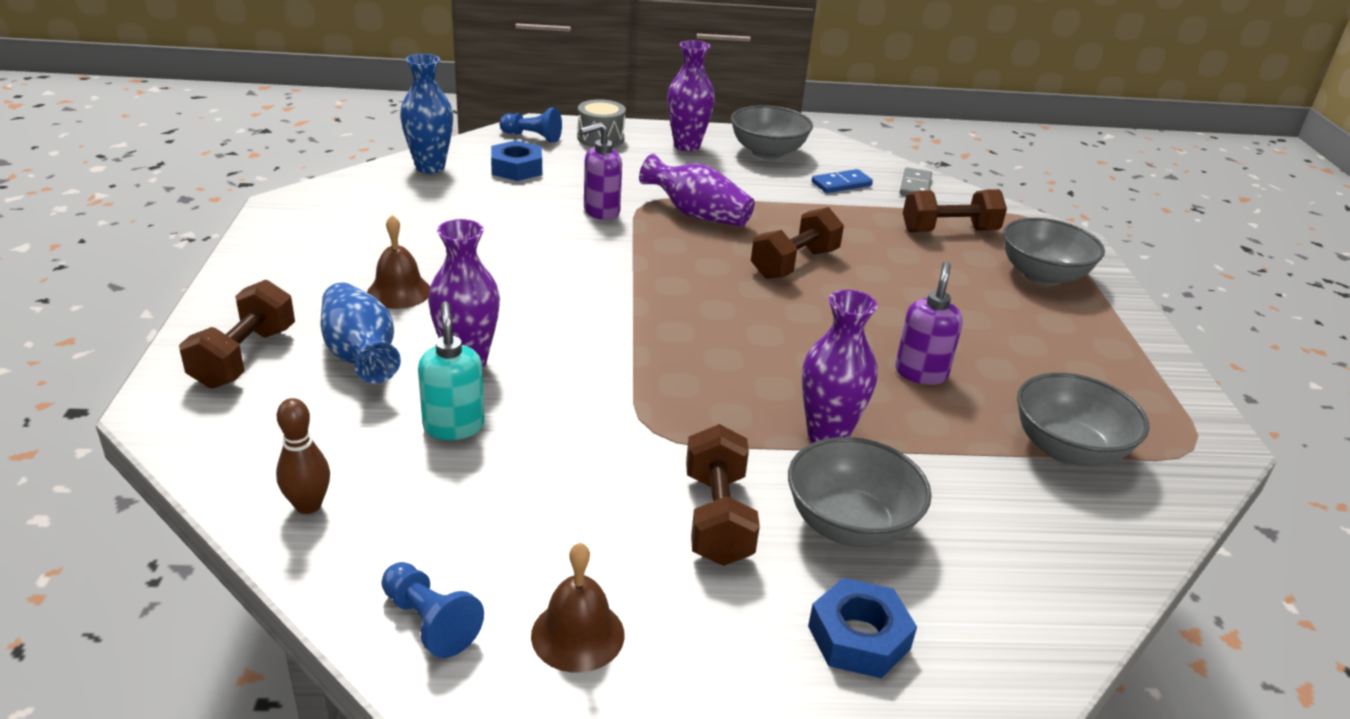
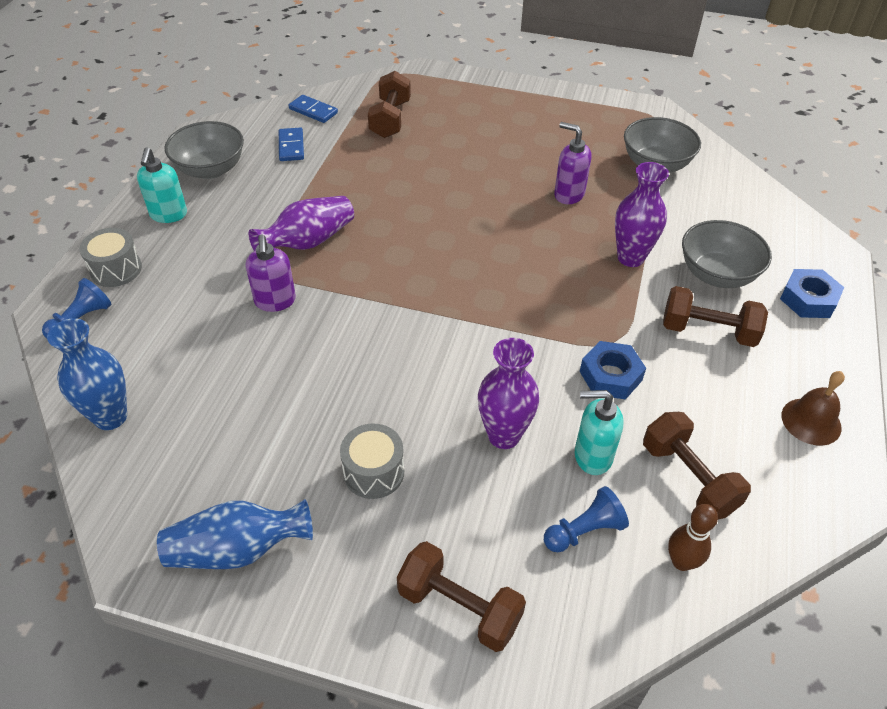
camera: 70 degrees left, 15 degrees up
(360, 355) = (477, 511): blue vase -> blue vase (238, 550)
(399, 292) = (374, 472): brown bell -> grey drum
(429, 622) = (803, 496): blue pawn -> blue pawn (584, 531)
(516, 168) = (152, 345): blue nut -> blue nut (610, 376)
(687, 146) = (168, 215): purple vase -> turquoise soap dispenser
(794, 264) = (410, 209): brown dumbbell -> brown dumbbell (688, 478)
(915, 186) = (313, 111): grey domino -> blue domino
(1043, 275) = (465, 101): grey bowl -> none

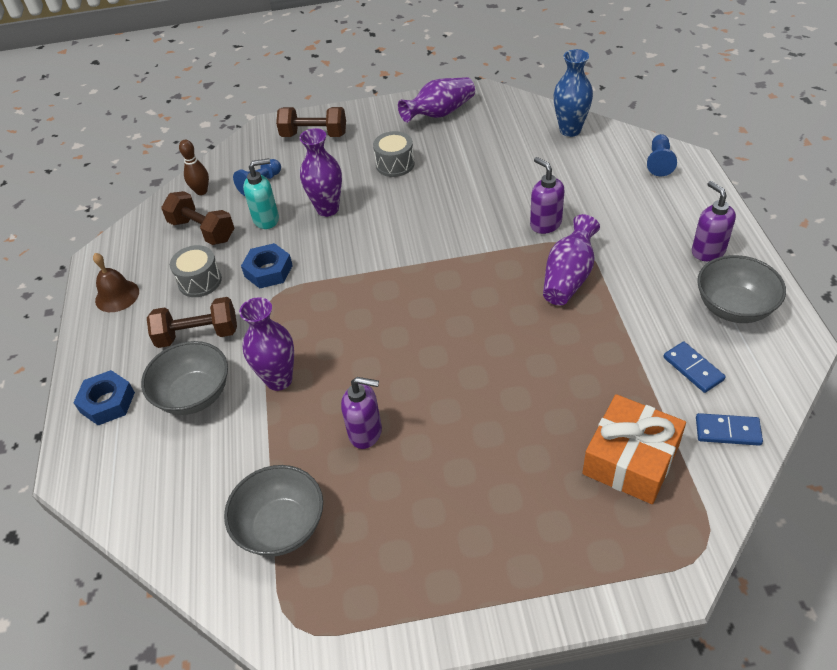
camera: 160 degrees right, 0 degrees up
(116, 269) = (685, 198): grey drum -> grey drum (200, 281)
(168, 215) = (707, 251): turquoise soap dispenser -> purple soap dispenser
(238, 550) = (440, 113): blue vase -> purple vase
(390, 119) = (631, 459): brown dumbbell -> orange gift

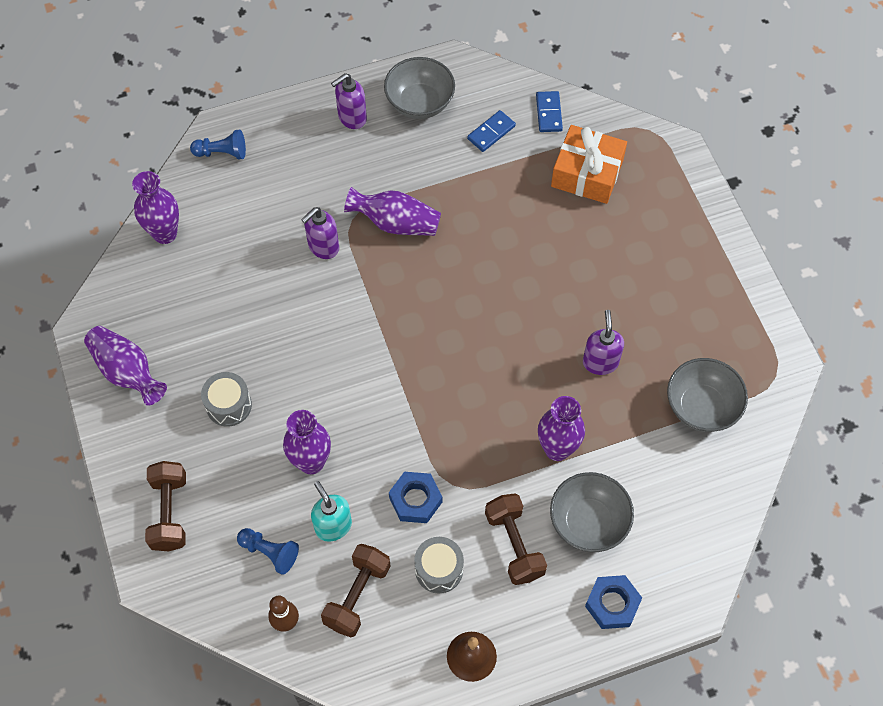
camera: 105 degrees left, 15 degrees up
(570, 130) = (165, 233): blue vase -> purple vase

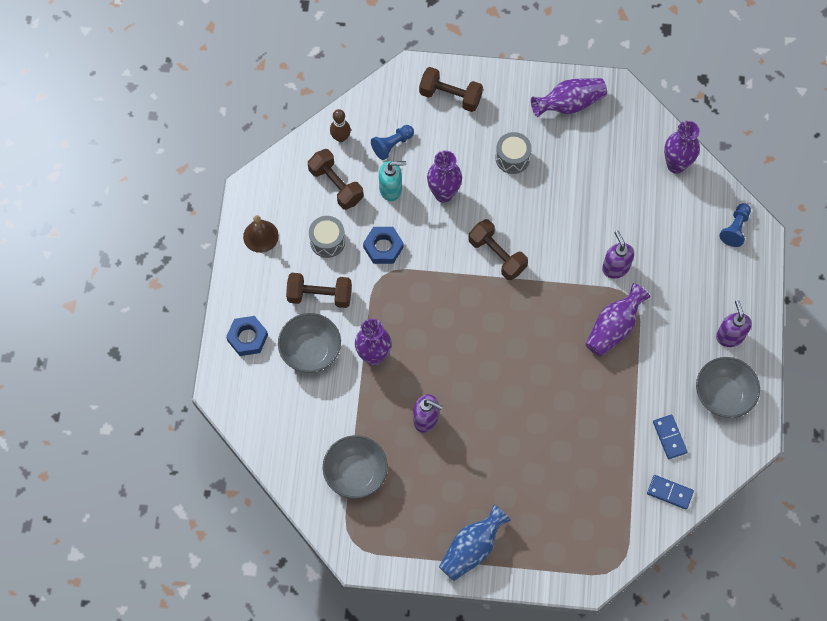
camera: 115 degrees right, 5 degrees up
(365, 371) = (497, 255): none -> brown dumbbell
(587, 173) = (597, 494): orange gift -> none
(711, 261) = (472, 548): none -> blue vase

